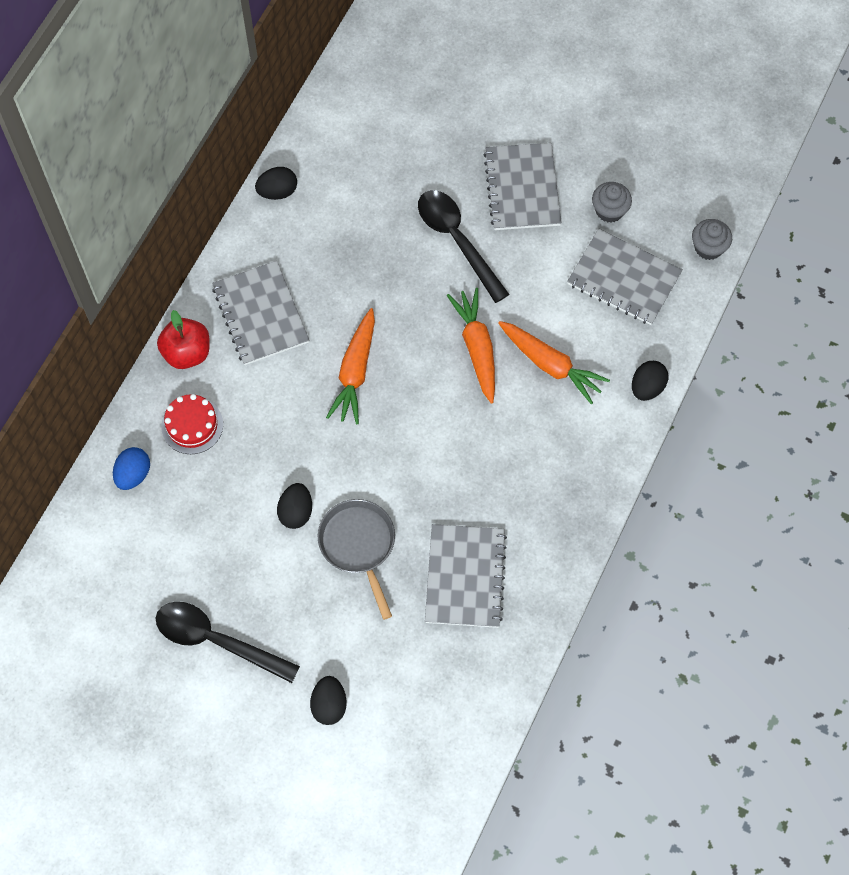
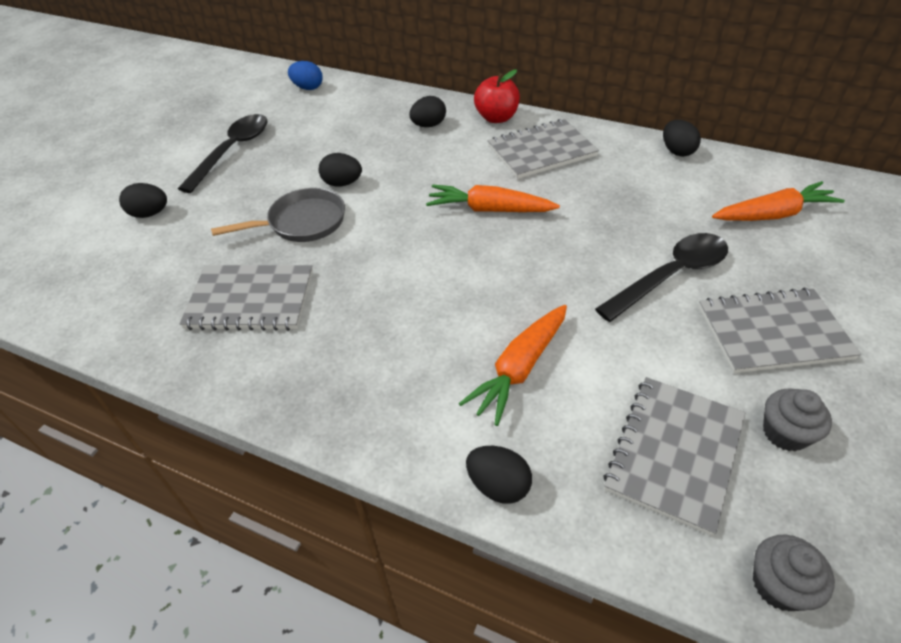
camera: 90 degrees right, 20 degrees down
(133, 474) = (385, 103): blue egg -> blue egg (308, 88)
(192, 425) = (428, 125): red cake -> black egg
(477, 348) = (532, 298): orange carrot -> orange carrot (773, 214)

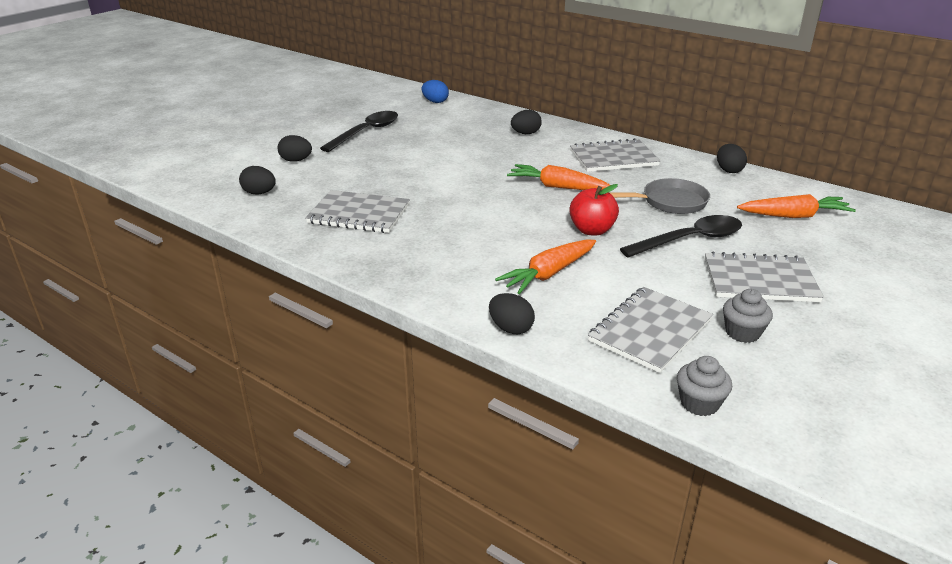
camera: 10 degrees right, 15 degrees down
(302, 222) = (408, 178): grey pan -> grey pan (670, 202)
(342, 183) = (446, 159): black egg -> black egg (259, 193)
(496, 118) = (583, 135): red apple -> red apple (592, 230)

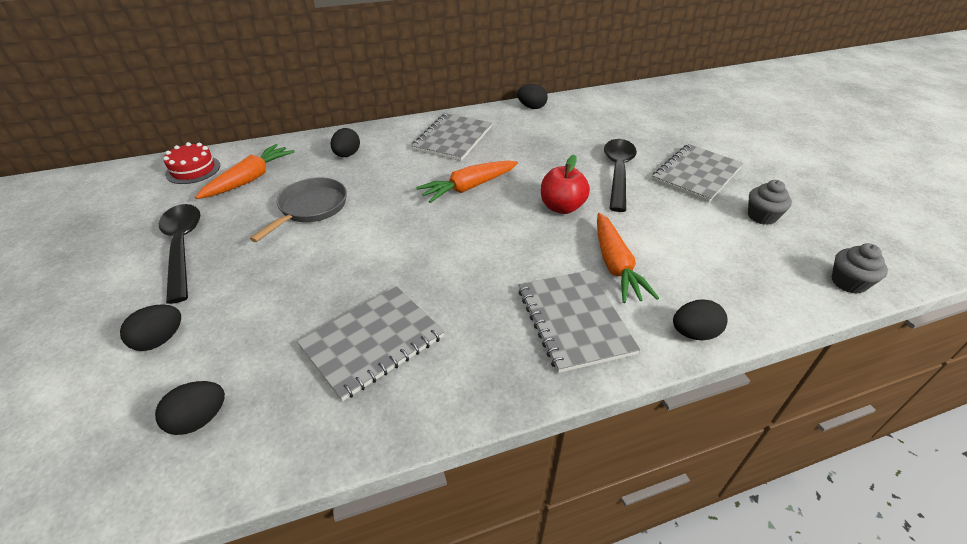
camera: 55 degrees left, 10 degrees up
(435, 102) = (193, 170): blue egg -> red cake
(650, 331) = (738, 256): grey notebook -> grey notebook (574, 321)
(670, 202) = (553, 151): grey pan -> grey pan (310, 208)
(794, 216) = (620, 119): orange carrot -> orange carrot (250, 179)

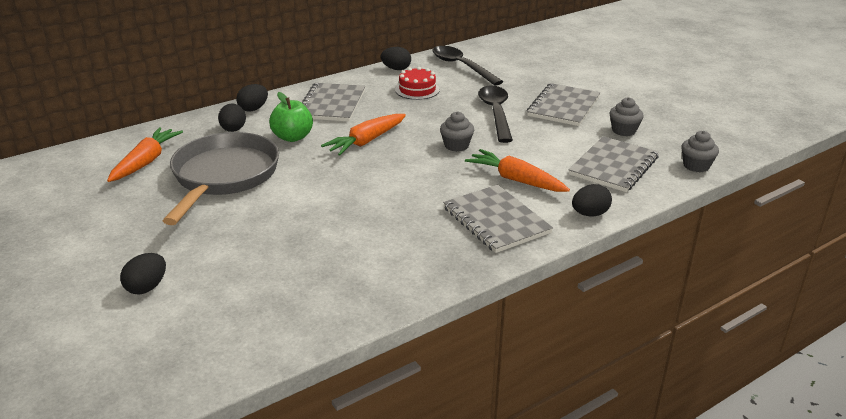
camera: 15 degrees left, 10 degrees down
(182, 247) = (117, 222): black spoon -> black spoon (461, 66)
(193, 170) = (79, 161): red cake -> red cake (417, 90)
(199, 419) = (220, 327): black egg -> black egg (253, 109)
(310, 208) = (224, 176): grey pan -> grey pan, size x1.63
(373, 342) = (338, 259): grey notebook -> grey notebook (614, 166)
(398, 171) = (293, 137): none -> green apple
(562, 207) = (456, 145): red apple -> grey cupcake
(615, 265) = (516, 180): orange carrot -> orange carrot turned 150 degrees clockwise

